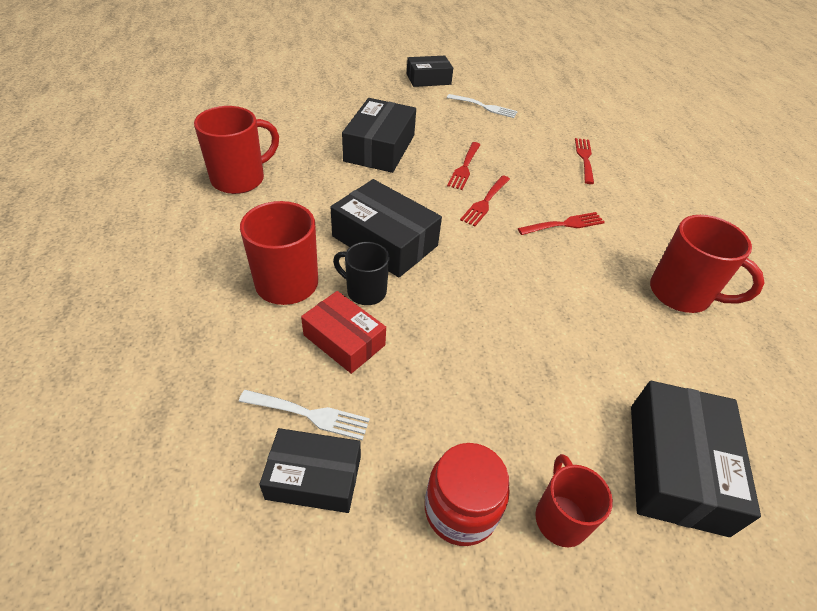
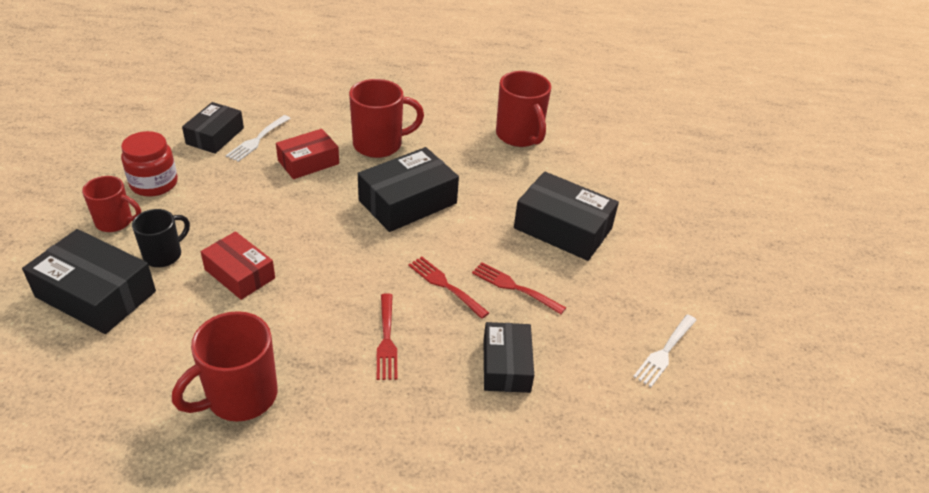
camera: 105 degrees right, 5 degrees down
(365, 291) = (351, 180): black mug -> black mug (164, 255)
(428, 79) = (744, 311): black box -> black box (506, 365)
(560, 342) = (240, 274): none -> red box
(584, 158) = (516, 422): red fork -> none

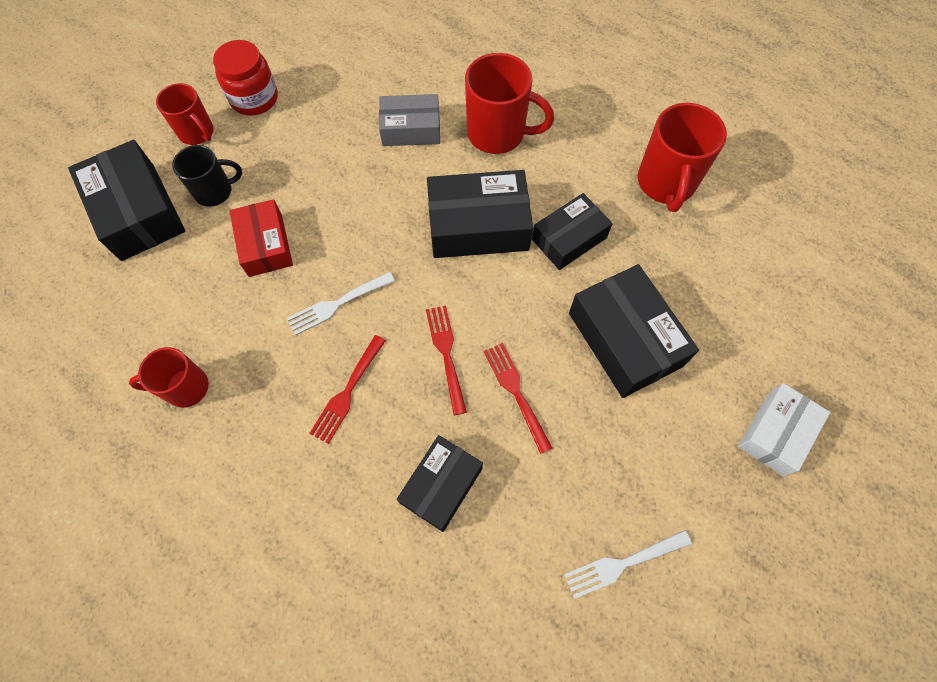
camera: 35 degrees right, 25 degrees up
(215, 136) = (342, 57): black box -> black box (569, 238)
(240, 397) = (185, 388): red mug -> red mug, size x0.63
(257, 140) = (379, 78): white fork -> white fork (337, 304)
(308, 162) = (411, 129): red box -> grey box
(694, 241) = (775, 433): none -> white box

